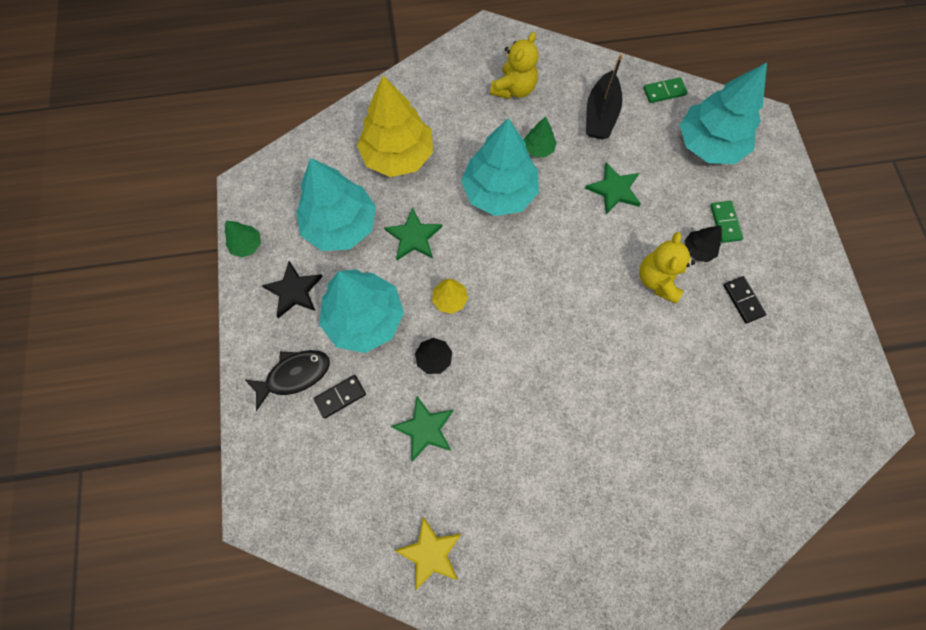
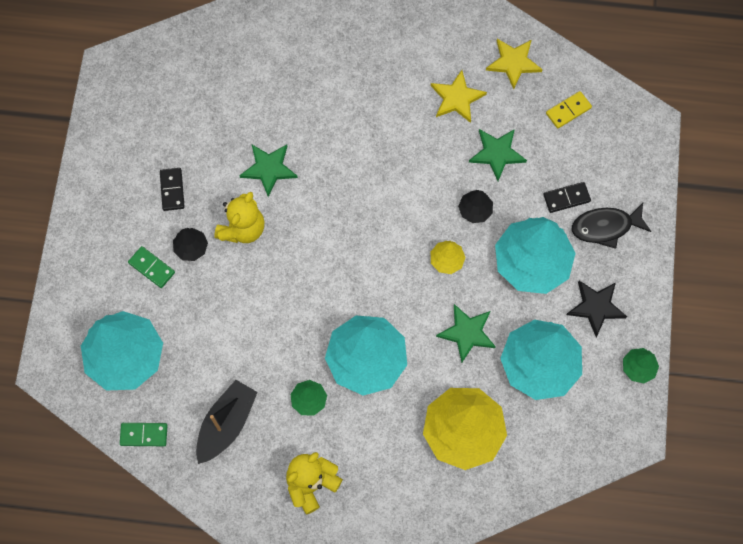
camera: 165 degrees left, 0 degrees up
(354, 505) = (568, 111): none -> yellow domino
(485, 486) = (456, 98): none -> yellow star
(614, 190) = (247, 331): green star -> green star (269, 169)
(725, 222) = (152, 268): green domino -> green domino turned 60 degrees counterclockwise

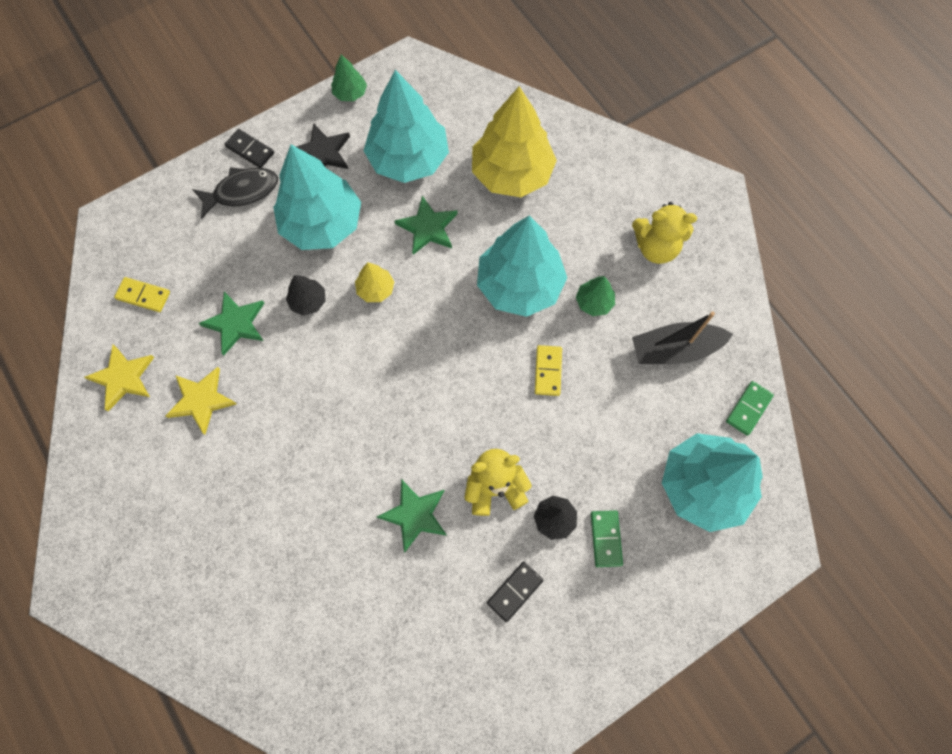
camera: 130 degrees left, 0 degrees up
(144, 434) = (748, 408): green domino -> green domino turned 75 degrees clockwise
(287, 325) = (548, 371): none -> yellow domino
(566, 198) = (237, 238): black domino -> black domino (250, 150)
(605, 227) = (242, 192): black fish -> black fish turned 60 degrees counterclockwise

